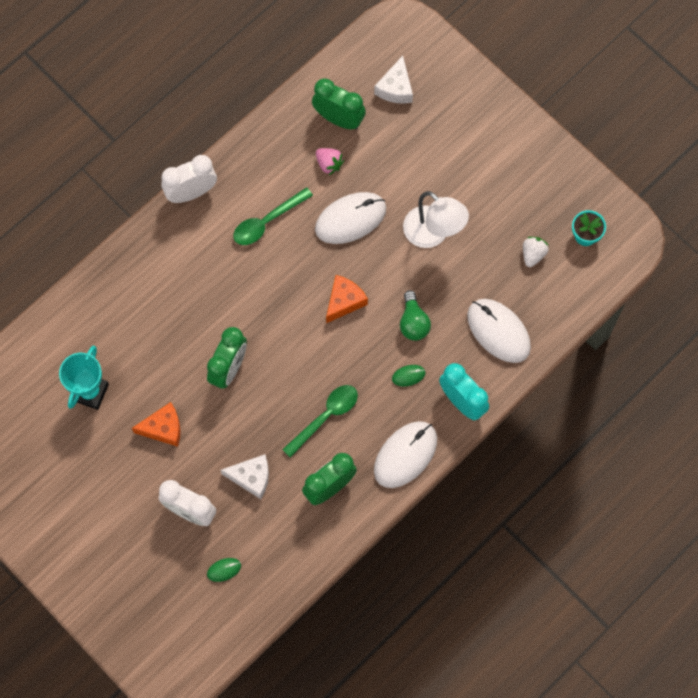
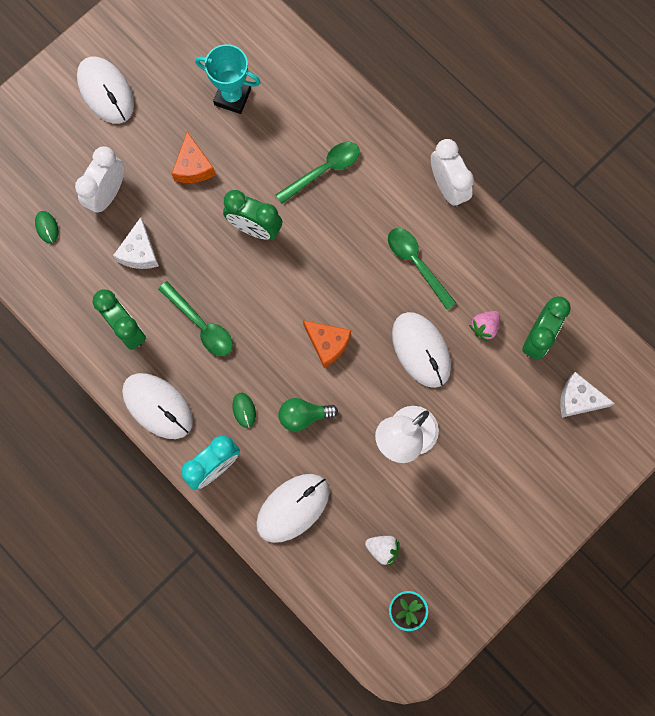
camera: 90 degrees right, 5 degrees up
(78, 517) = (106, 91): none -> white mouse
(171, 304) = (324, 170): none -> green spoon

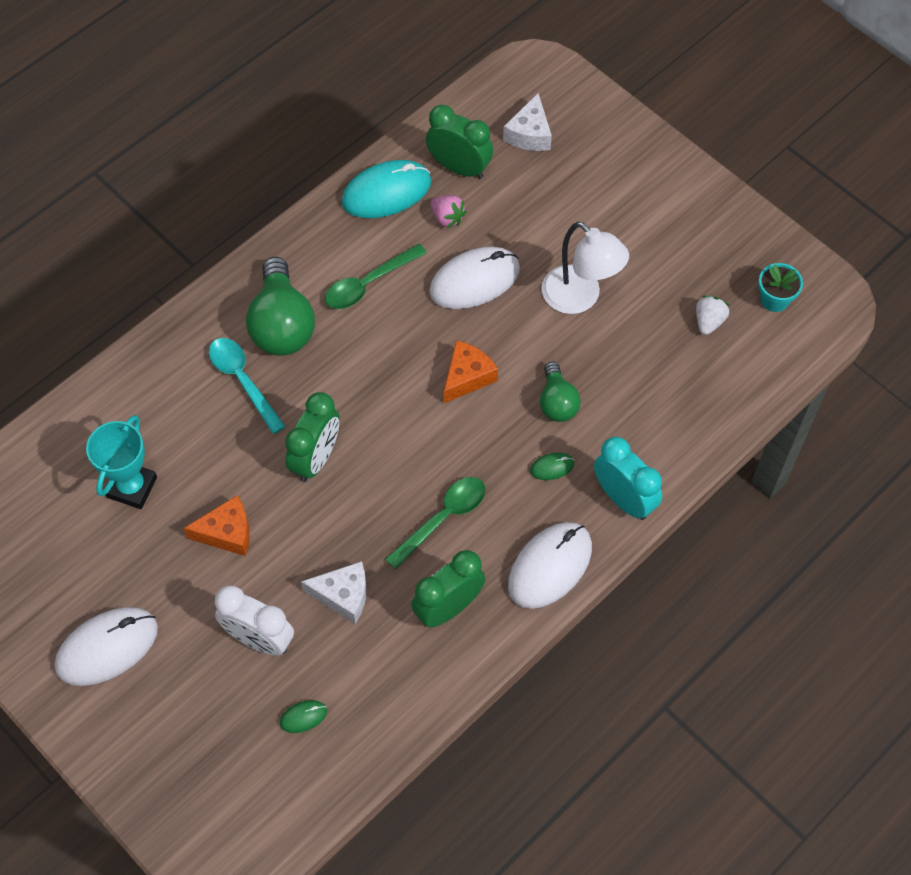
camera: 90 degrees left, 15 degrees down
(293, 508) = (668, 413): white mouse -> none
(324, 170) = (242, 380): green spoon -> turquoise spoon
(376, 197) = (282, 324): none -> green light bulb
(447, 187) = (273, 250): white clock -> none
(509, 276) = (386, 192): none -> turquoise mouse

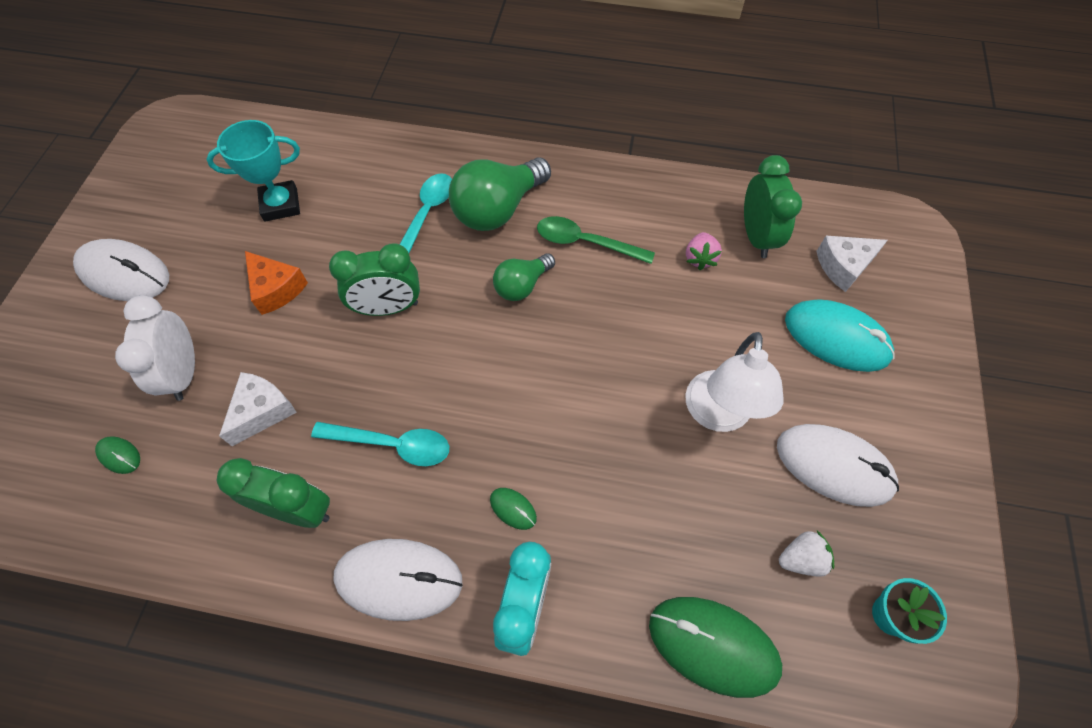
camera: 55 degrees right, 0 degrees up
(343, 595) = (262, 411): white cheese -> white cheese turned 120 degrees counterclockwise
(386, 192) = (683, 202): turquoise mouse -> turquoise mouse (836, 338)
(443, 518) = (392, 445): green spoon -> turquoise spoon
(467, 377) = (555, 372): orange cheese -> none
(474, 280) = (657, 317): white mouse -> white mouse (834, 466)
(557, 402) = (588, 467): green light bulb -> green light bulb (522, 285)
(723, 408) = (713, 646): none -> green mouse

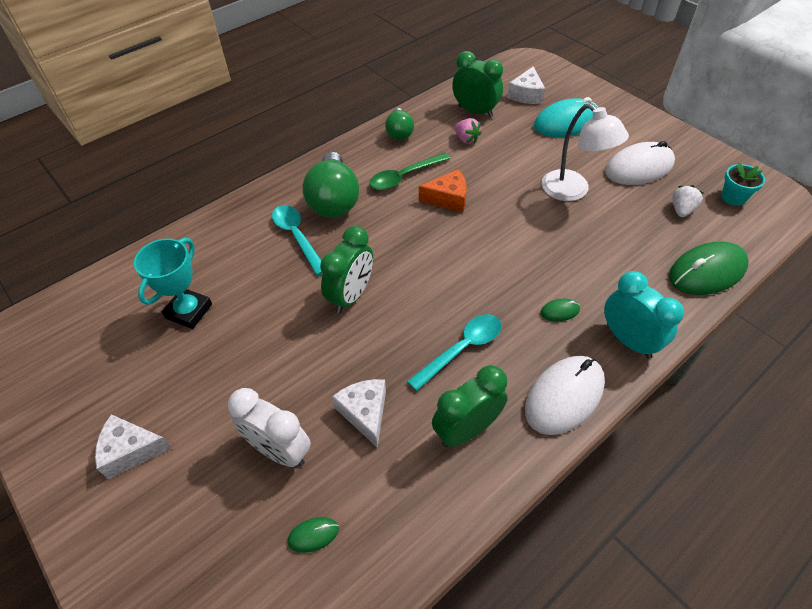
camera: 50 degrees left, 10 degrees down
(124, 273) = (131, 450): white mouse -> white cheese
(276, 289) = (264, 352): orange cheese -> orange cheese (448, 199)
(522, 285) = (405, 221): green light bulb -> green light bulb (399, 133)

